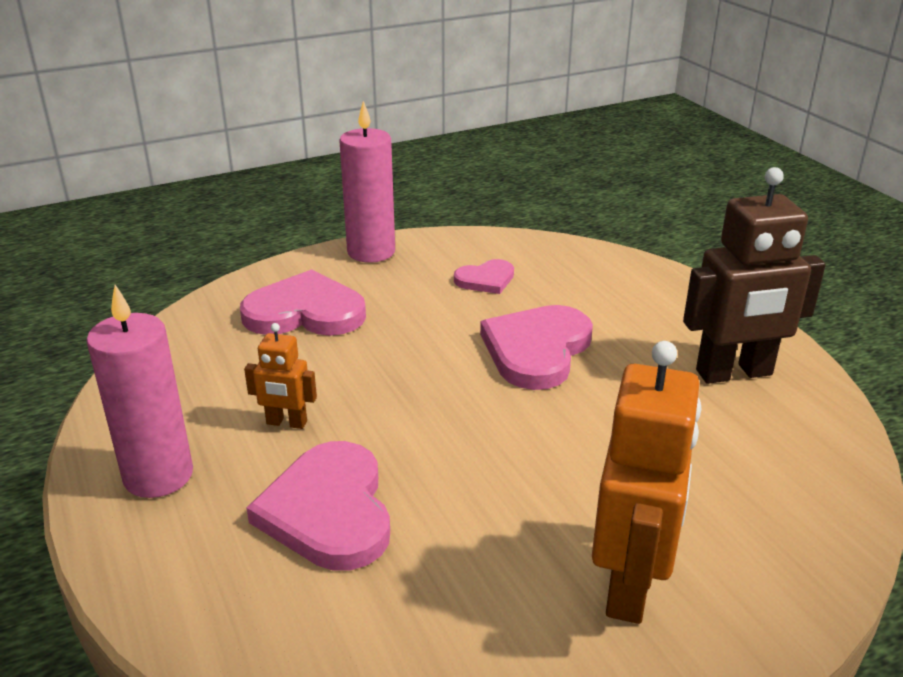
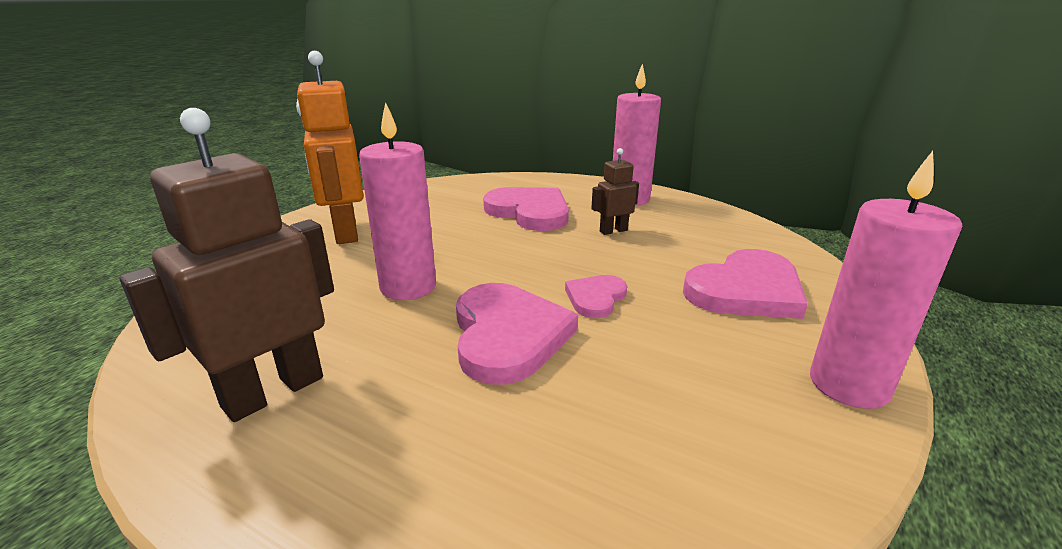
camera: 145 degrees right, 5 degrees down
(286, 423) = (613, 231): orange robot -> brown robot
(486, 279) = (664, 404): pink heart -> pink heart (595, 298)
(590, 433) = (408, 287): none -> pink candle

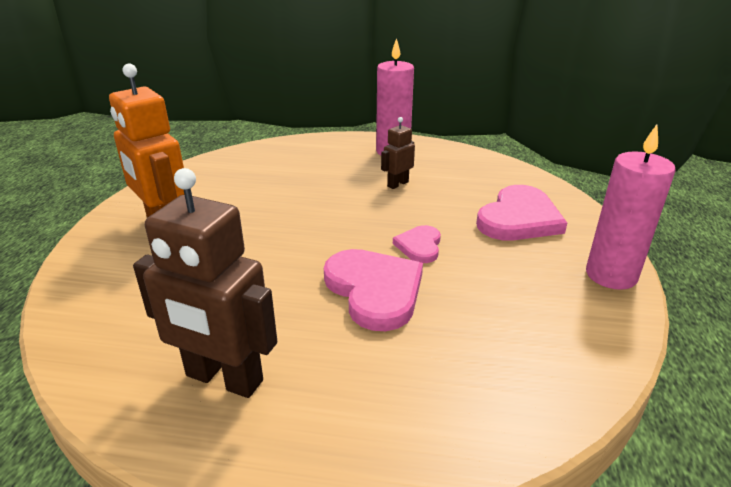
camera: 20 degrees left, 5 degrees up
(273, 391) = (224, 379): brown robot -> brown robot turned 90 degrees counterclockwise
(408, 287) = (265, 267): pink candle -> none
(530, 212) = (318, 177): pink heart -> none

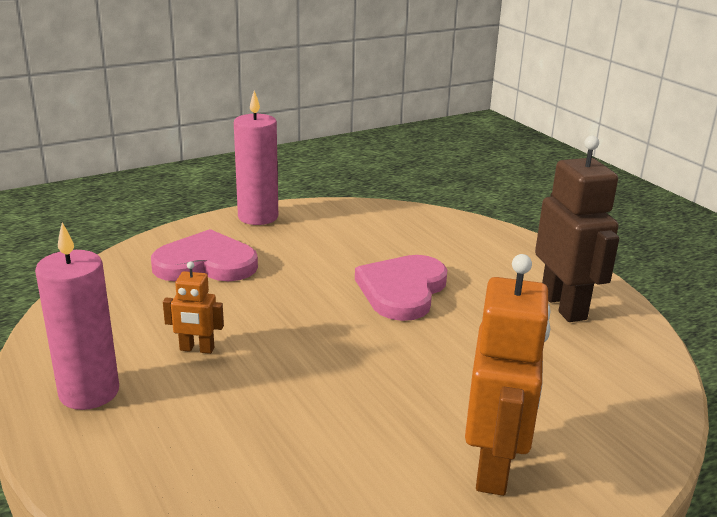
camera: 130 degrees left, 5 degrees down
(397, 184) = (197, 349): brown robot -> orange robot
(419, 246) = (314, 293): pink heart -> none

